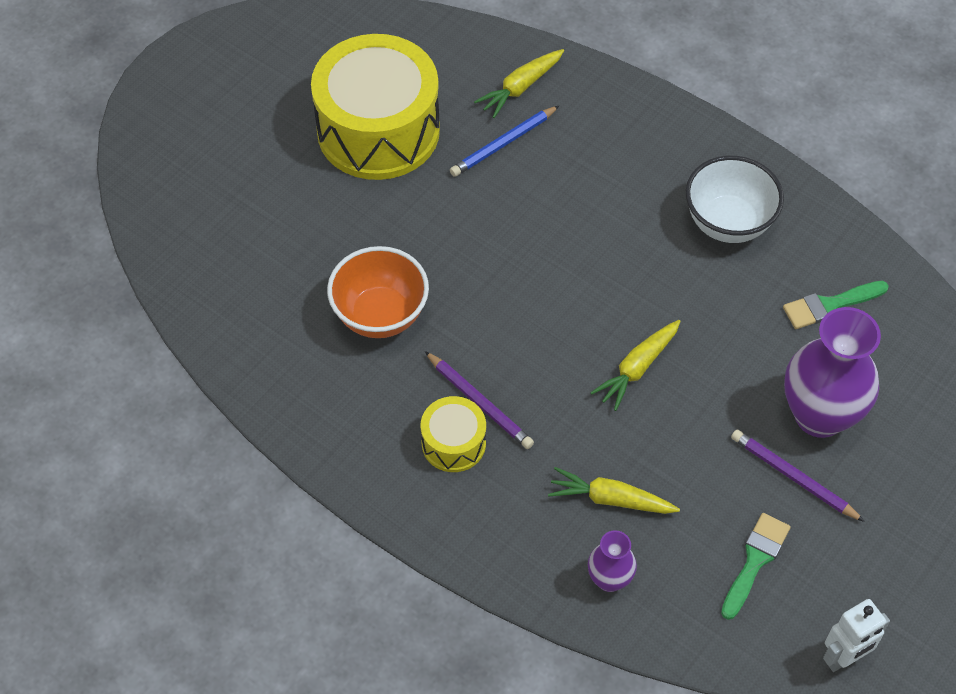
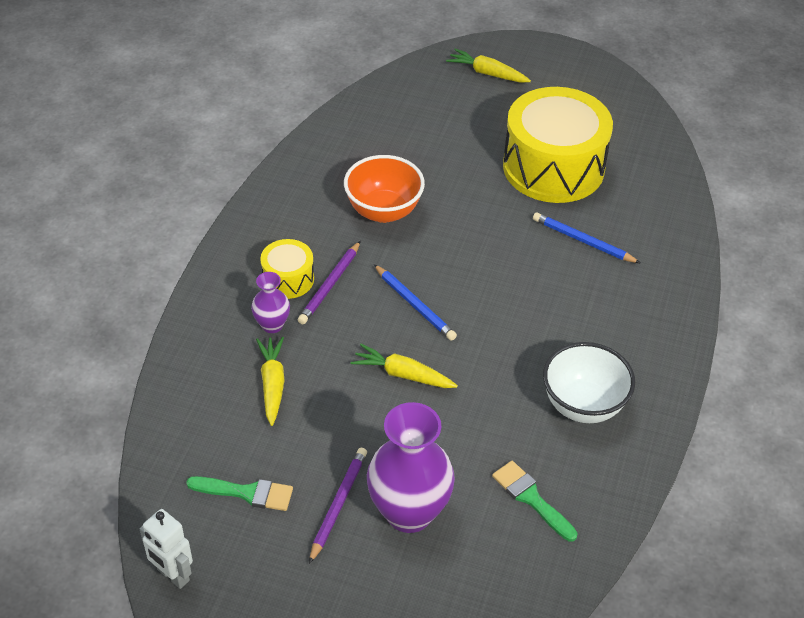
camera: 70 degrees right, 10 degrees down
(520, 87) = (647, 238): yellow carrot -> yellow carrot (487, 73)
(540, 327) = (415, 305): none -> blue pencil
(609, 579) = (200, 399): purple vase -> purple vase (272, 325)

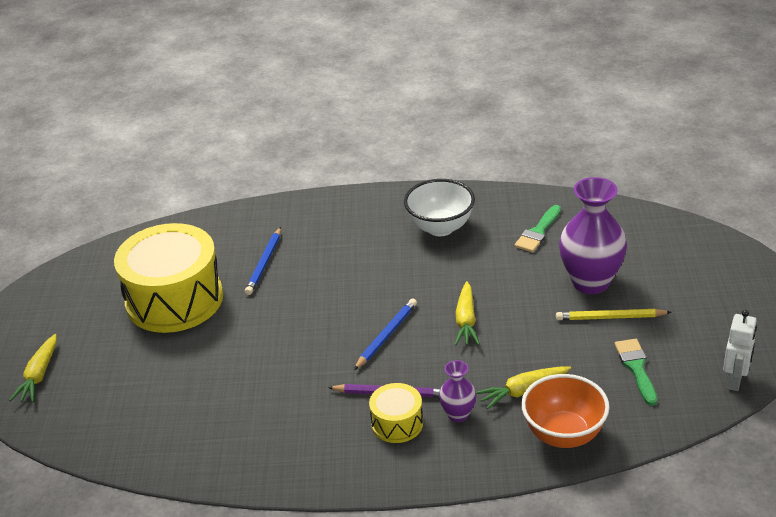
camera: 105 degrees left, 10 degrees down
(338, 504) = (610, 317): purple pencil -> yellow pencil
(383, 211) = (277, 388): orange bowl -> orange bowl (564, 434)

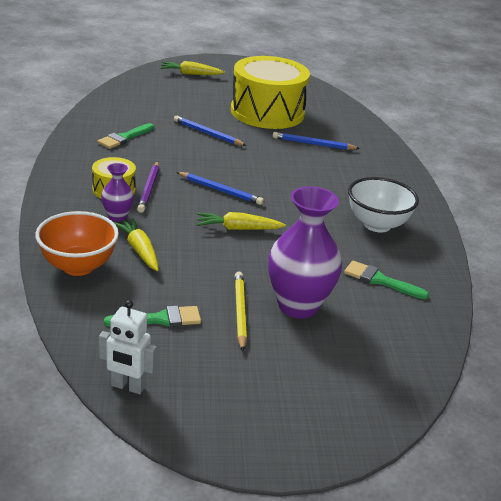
camera: 80 degrees right, 5 degrees down
(240, 351) = (207, 133): none -> blue pencil
(256, 427) = (124, 138): none -> green brush

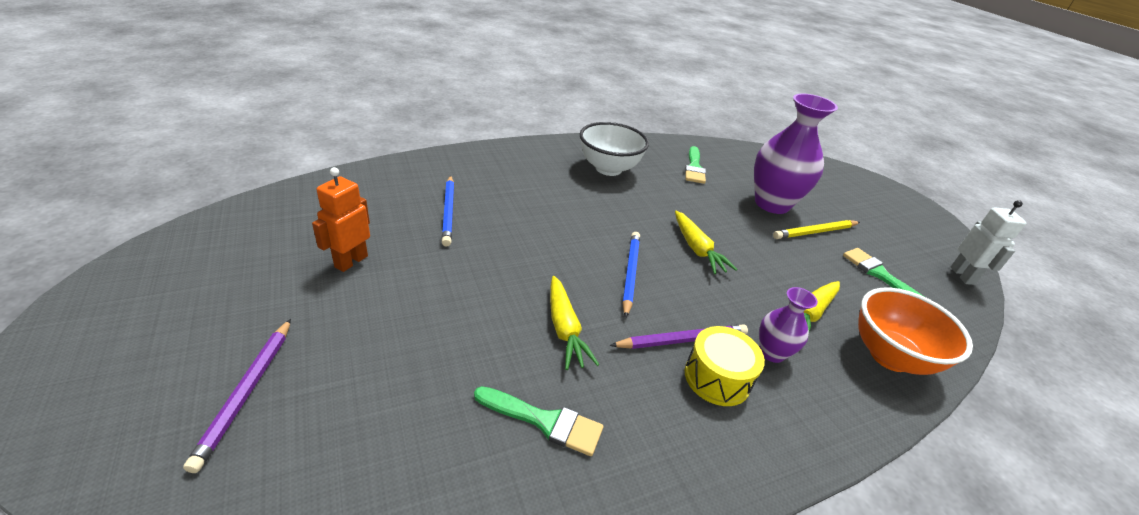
camera: 110 degrees left, 5 degrees up
(185, 87) = (246, 392): none -> purple pencil
(191, 74) = (149, 402): yellow carrot -> yellow carrot (564, 329)
(207, 133) = (468, 314): blue pencil -> none
(267, 112) = (351, 261): yellow drum -> orange robot

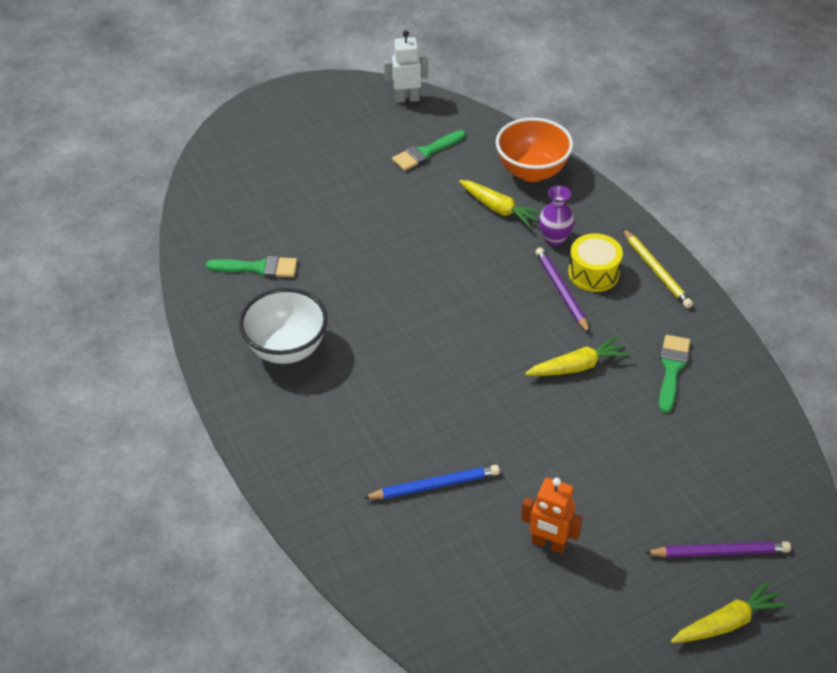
camera: 90 degrees left, 10 degrees up
(630, 273) = (487, 325): blue pencil -> none
(697, 249) = (430, 275): yellow carrot -> yellow carrot (727, 622)
(772, 204) = (323, 208): purple vase -> none
(815, 232) = (368, 183): yellow pencil -> yellow pencil (656, 271)

